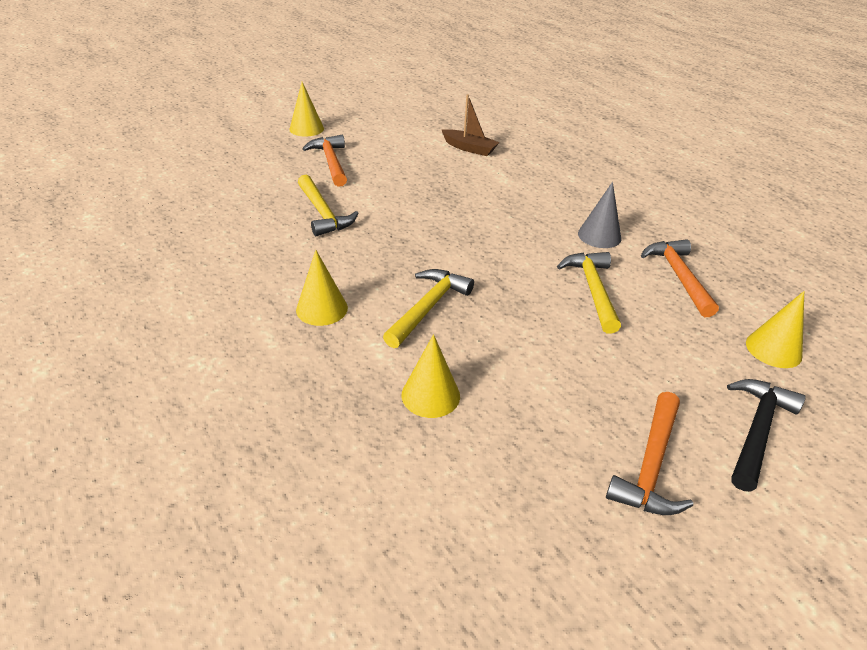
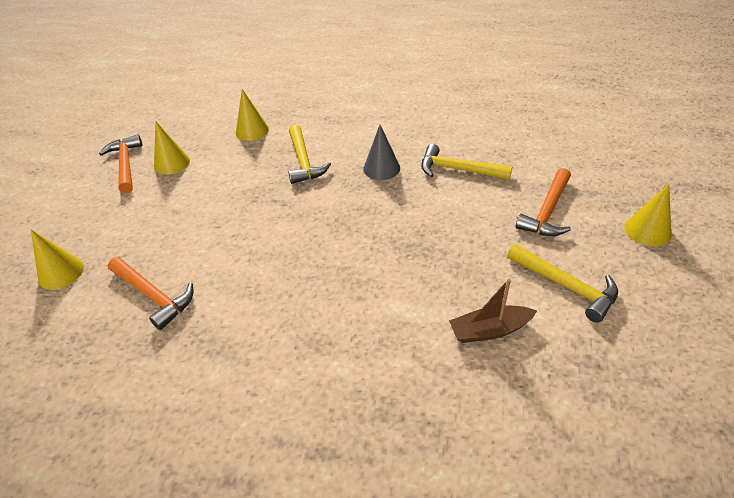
camera: 140 degrees right, 5 degrees up
(322, 309) = (354, 128): yellow cone -> yellow cone (172, 163)
(331, 162) = (547, 211): orange hammer -> orange hammer turned 90 degrees clockwise
(592, 290) = (215, 237): yellow hammer -> yellow hammer (566, 286)
(599, 236) = (246, 296): grey cone -> grey cone (381, 168)
(756, 430) = (70, 211): black hammer -> none

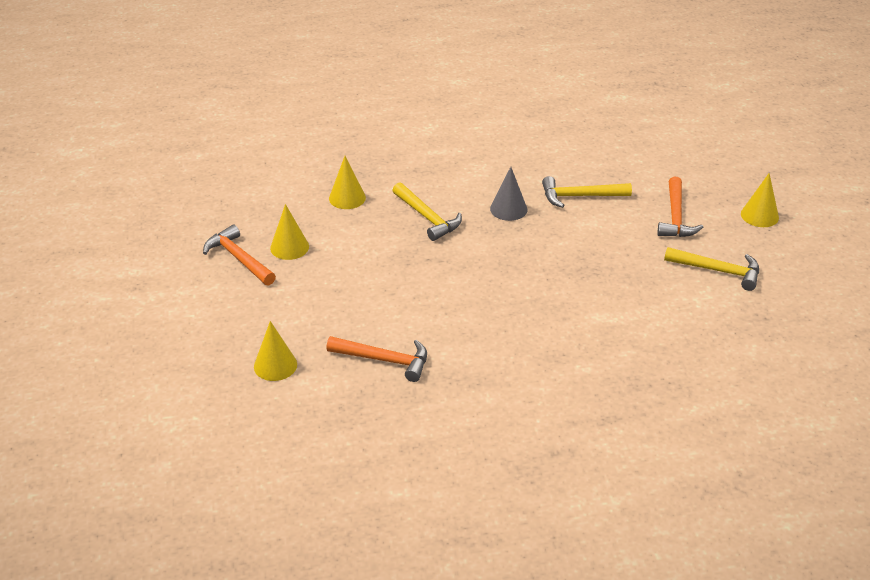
camera: 25 degrees left, 5 degrees down
(489, 330) = (678, 315): brown boat -> none

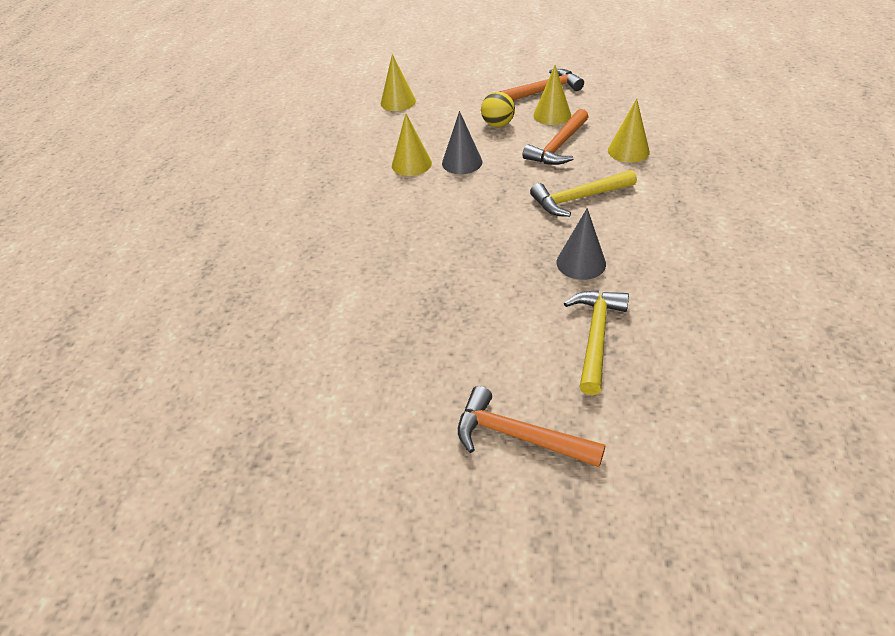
camera: 110 degrees right, 5 degrees up
(314, 280) = (497, 124): none -> yellow ball
(385, 360) = (371, 151): orange hammer -> orange hammer (558, 146)
(390, 292) = (462, 162): none -> grey cone
(718, 271) = (374, 445): yellow hammer -> none
(759, 215) = (488, 567): yellow cone -> yellow cone (411, 164)

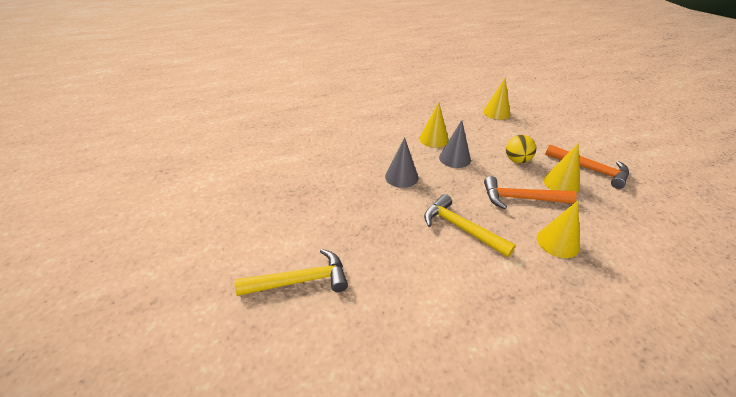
camera: 60 degrees right, 5 degrees down
(518, 436) = (193, 264): orange hammer -> none
(581, 263) = (381, 250): grey cone -> grey cone (401, 177)

